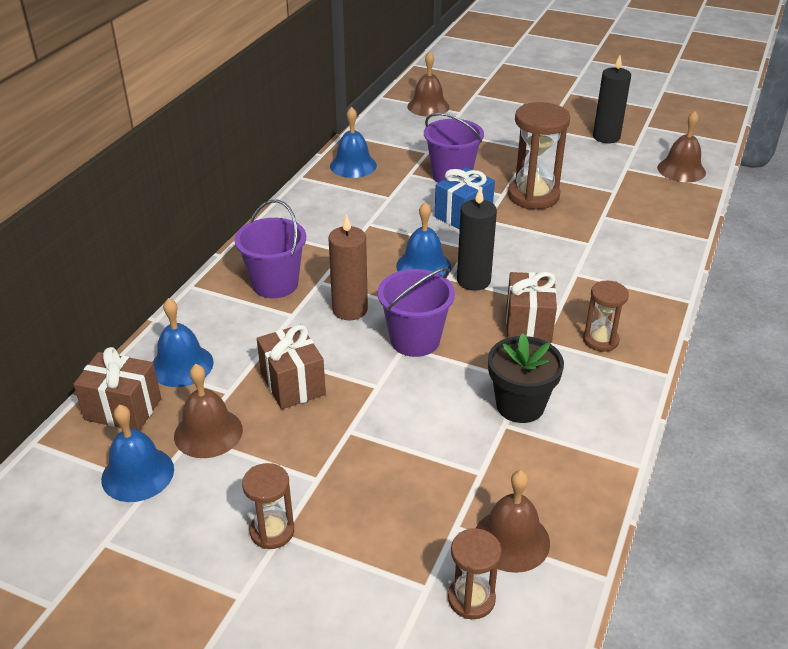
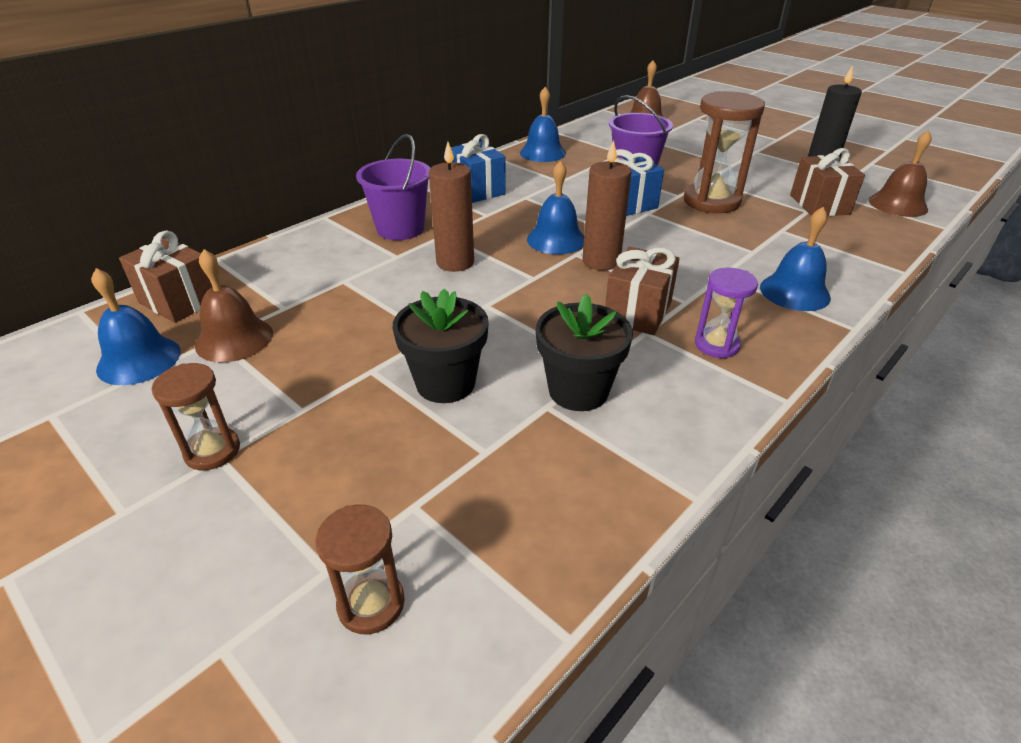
camera: 20 degrees right, 0 degrees up
(181, 365) = (261, 276): blue bell -> blue bell (794, 292)
(293, 384) = (349, 314): brown gift -> brown gift (819, 205)
(318, 224) = (477, 190): none -> blue gift
(415, 340) = (502, 302): purple bucket -> none
(416, 426) = (445, 383): none -> black flower pot
(473, 281) = (601, 261): black candle -> brown candle
(511, 540) = (471, 543): brown bell -> none
(600, 340) = (716, 345): brown hourglass -> purple hourglass

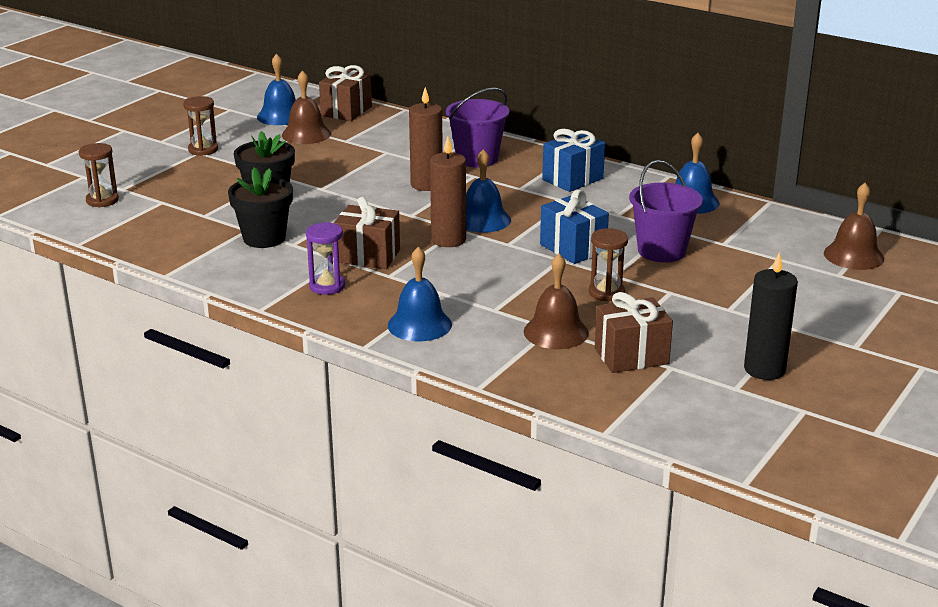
camera: 80 degrees right, 10 degrees down
(711, 201) = (606, 292): brown hourglass -> brown hourglass, size x0.56
(898, 204) = (660, 410): brown bell -> brown bell (556, 332)

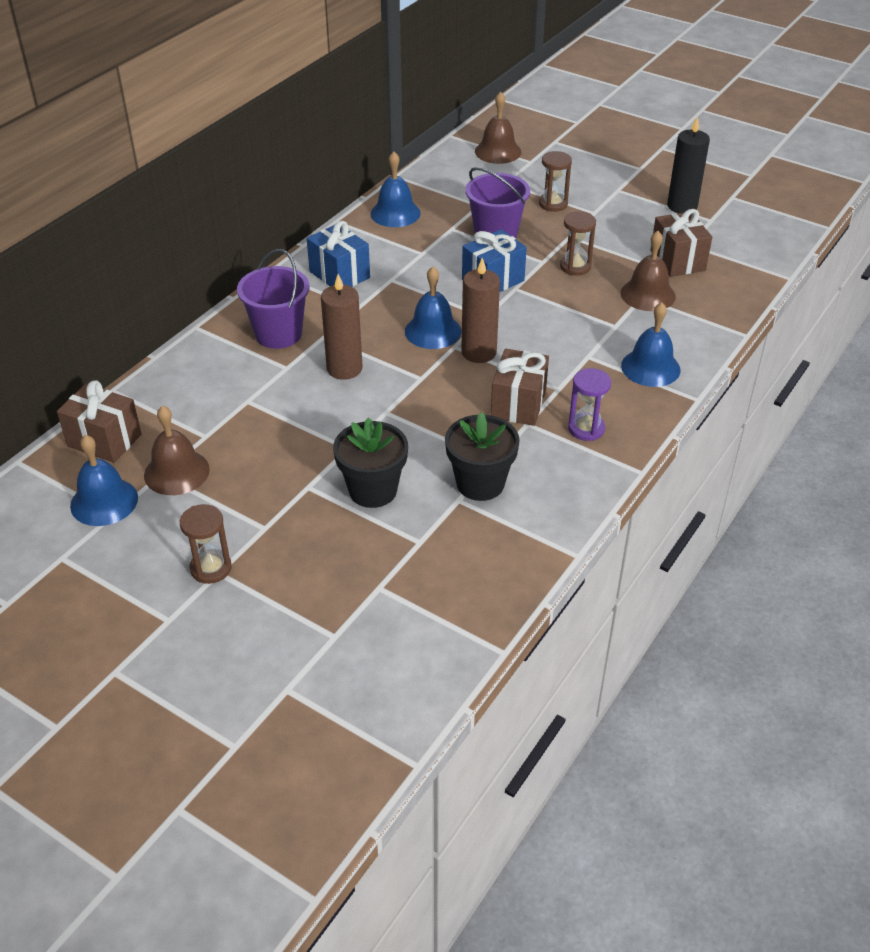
camera: 90 degrees left, 15 degrees up
(102, 200) = (372, 651): brown hourglass -> brown hourglass (553, 204)

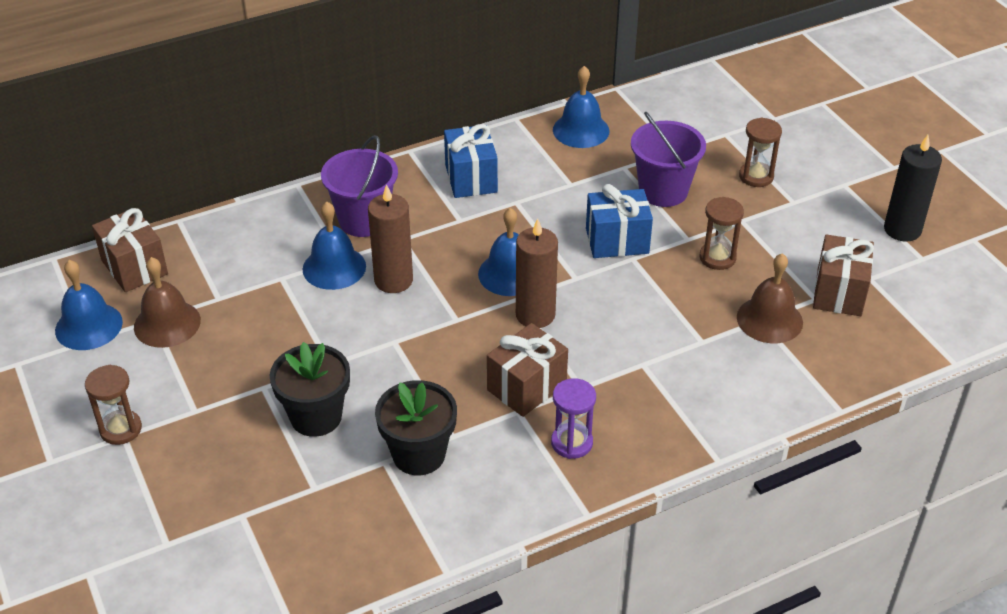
camera: 30 degrees right, 0 degrees up
(498, 151) = (748, 95): brown bell -> none
(650, 367) = (698, 404): blue bell -> blue bell (334, 267)

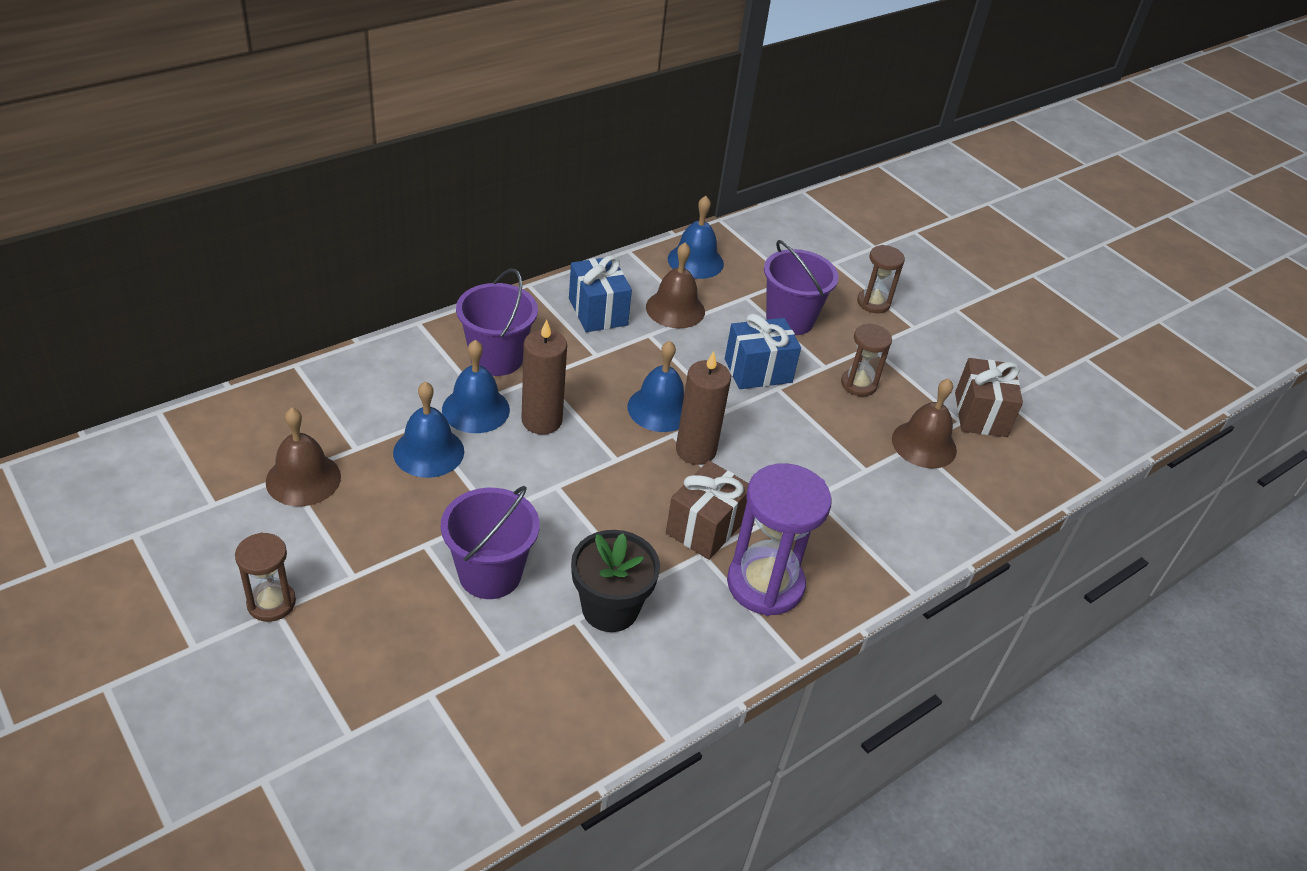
camera: 15 degrees left, 0 degrees up
(88, 326) = (213, 486): blue bell -> blue bell (428, 452)
(134, 267) = (255, 418): brown gift -> none
(316, 417) = (490, 574): black flower pot -> purple bucket
(548, 177) = (675, 309): none -> brown bell
(571, 443) = (765, 584): purple hourglass -> purple hourglass, size x1.78
(902, 229) = (1020, 350): black candle -> none

